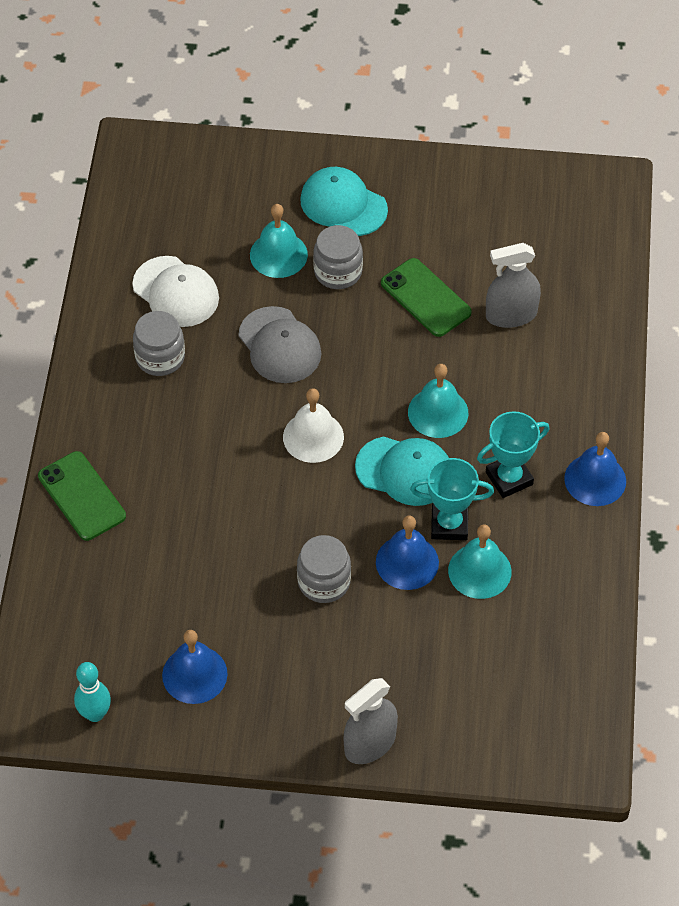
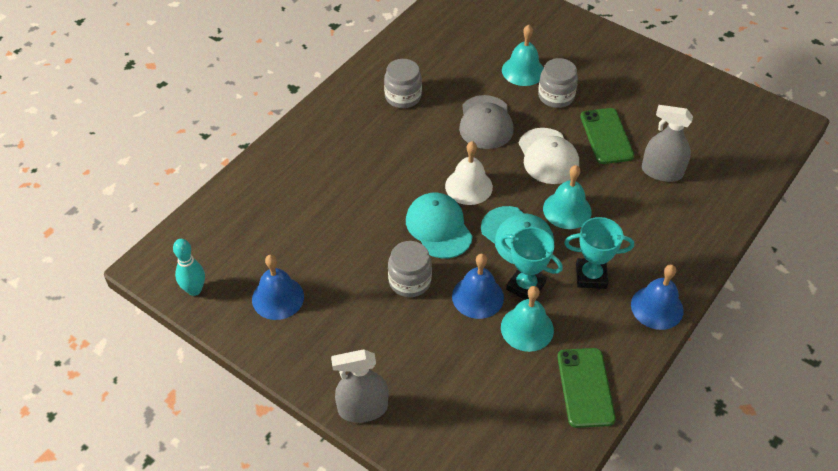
camera: 30 degrees right, 5 degrees down
(82, 496) = (292, 154): green phone -> green phone (585, 387)
(176, 292) = (441, 65): white cap -> white cap (548, 156)
(343, 204) = (586, 60): turquoise cap -> turquoise cap (438, 227)

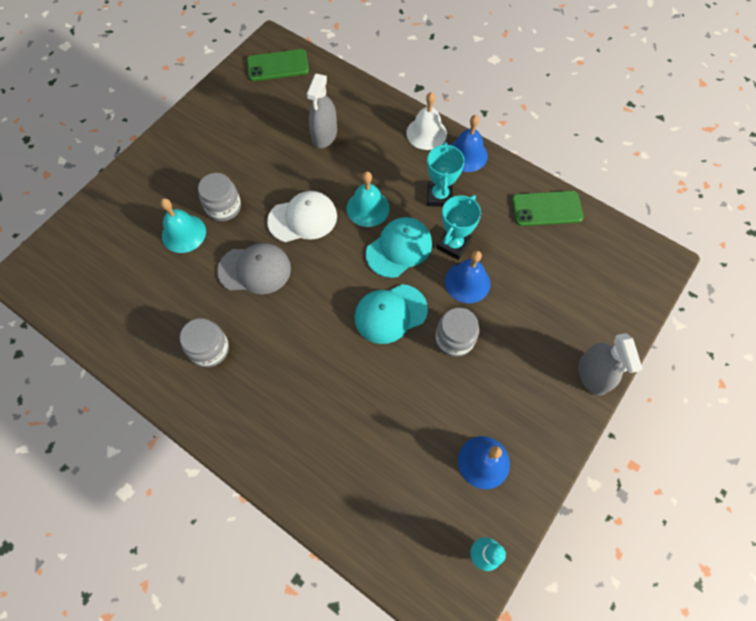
camera: 90 degrees left, 15 degrees up
(468, 186) = (339, 287): white bell -> white bell (426, 133)
(527, 328) = (496, 246): turquoise bell -> none
(606, 136) = (280, 171): green phone -> green phone (278, 65)

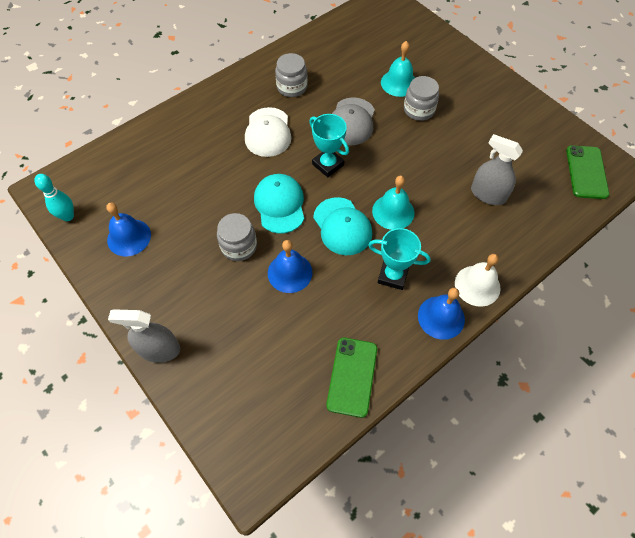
camera: 105 degrees right, 5 degrees down
(303, 218) = (393, 161): white cap -> white cap (268, 132)
(453, 244) = (333, 272): turquoise trophy -> turquoise trophy (328, 164)

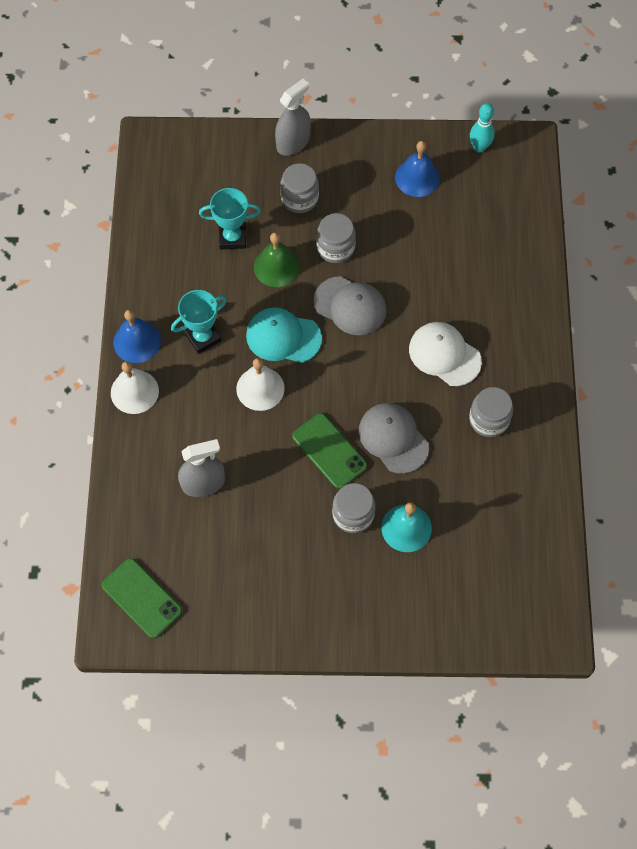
camera: 130 degrees right, 5 degrees up
(213, 303) = (299, 198): none -> grey jar
(279, 204) = (350, 306): turquoise cap -> grey cap
(290, 272) = (276, 266): blue bell -> green bell
(328, 164) = (359, 376): turquoise trophy -> turquoise trophy (232, 237)
(352, 376) = (154, 246): green phone -> green phone (329, 451)
(393, 212) = (260, 388): turquoise bell -> white bell

